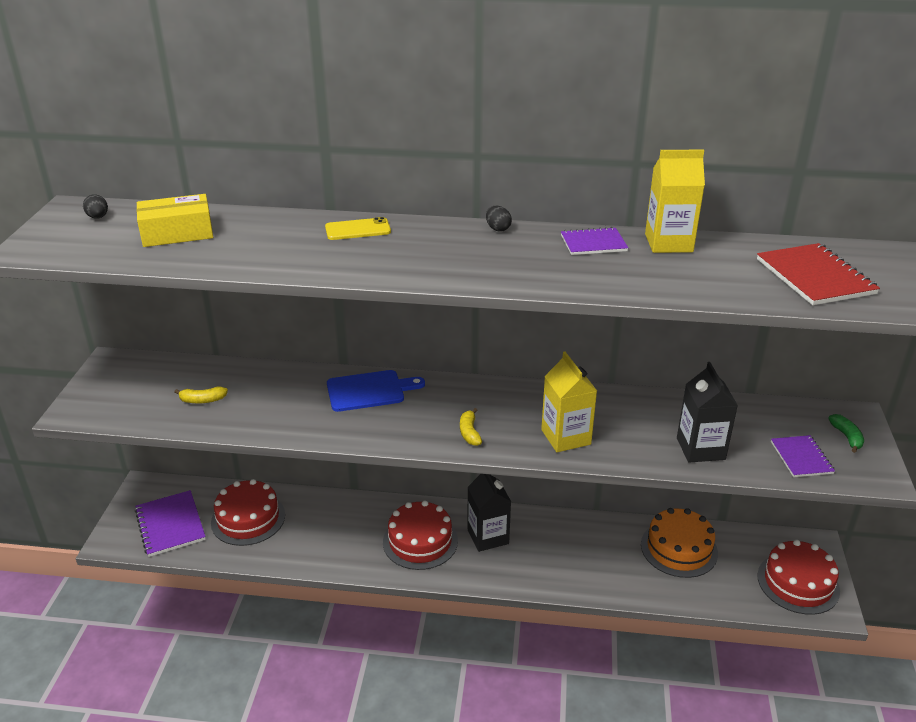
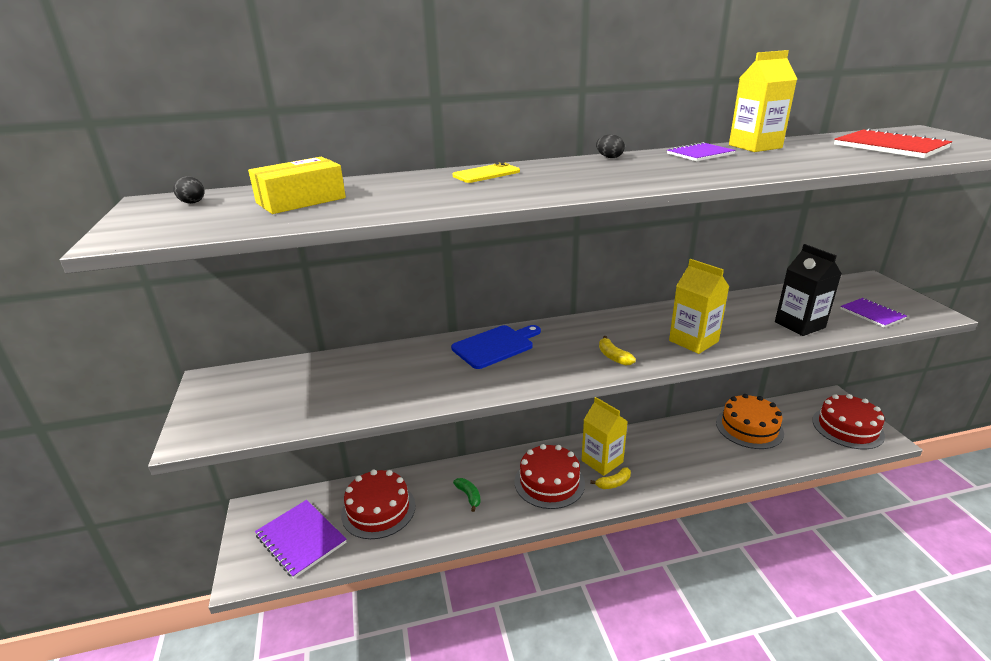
camera: 20 degrees left, 5 degrees down
(202, 400) = (336, 391): yellow banana -> yellow banana (613, 483)
(488, 536) = (602, 461): black carton -> yellow carton
(846, 437) = (883, 294): green banana -> green banana (469, 496)

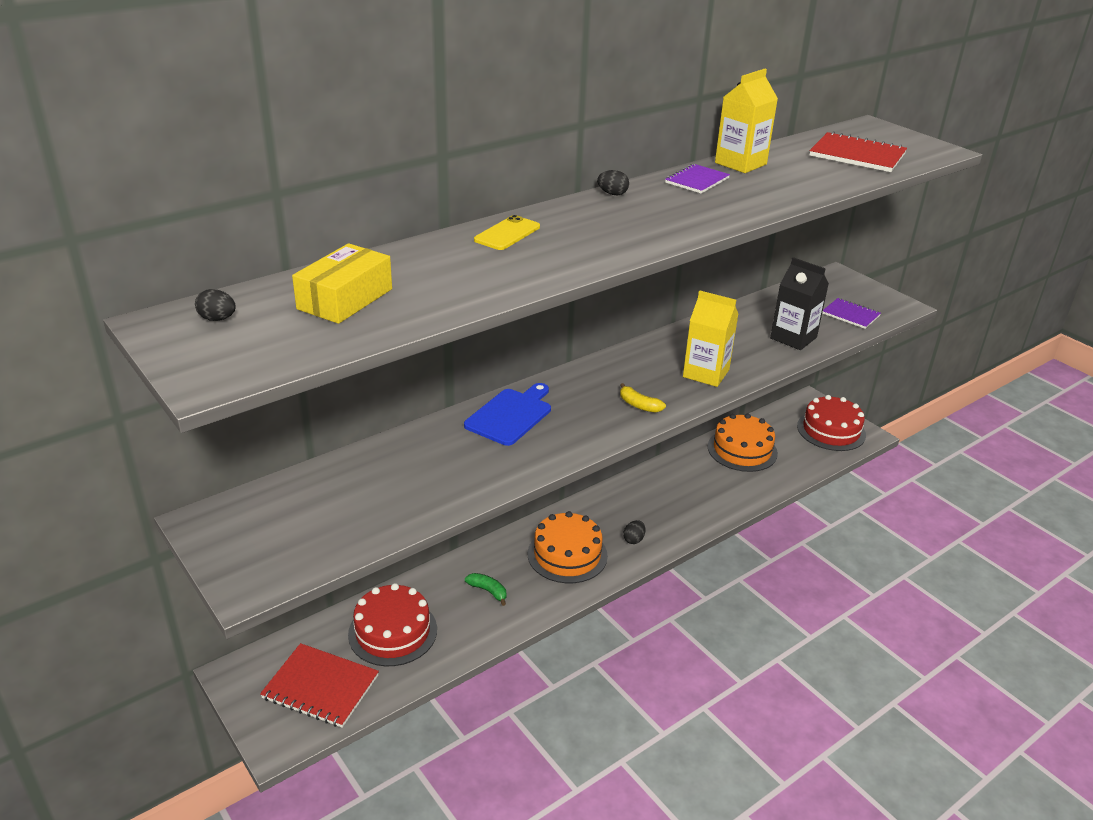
camera: 25 degrees left, 5 degrees up
(301, 539) = (320, 687): purple notebook -> red notebook
(549, 482) = (567, 554): red cake -> orange cake
(602, 461) = (611, 519): yellow carton -> none
(613, 483) = (633, 539): yellow banana -> black egg

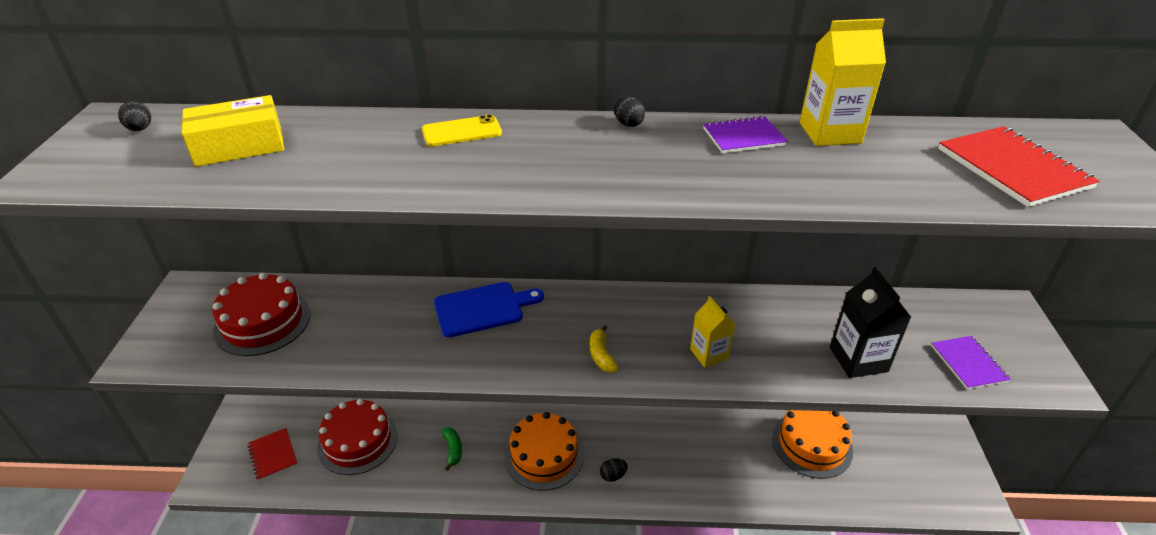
camera: 40 degrees right, 5 degrees up
(320, 687) = (273, 455): red notebook -> red notebook, size x0.63
(706, 373) = (709, 354): yellow carton -> yellow carton, size x0.66
(831, 430) = (938, 476): red cake -> red cake (262, 322)

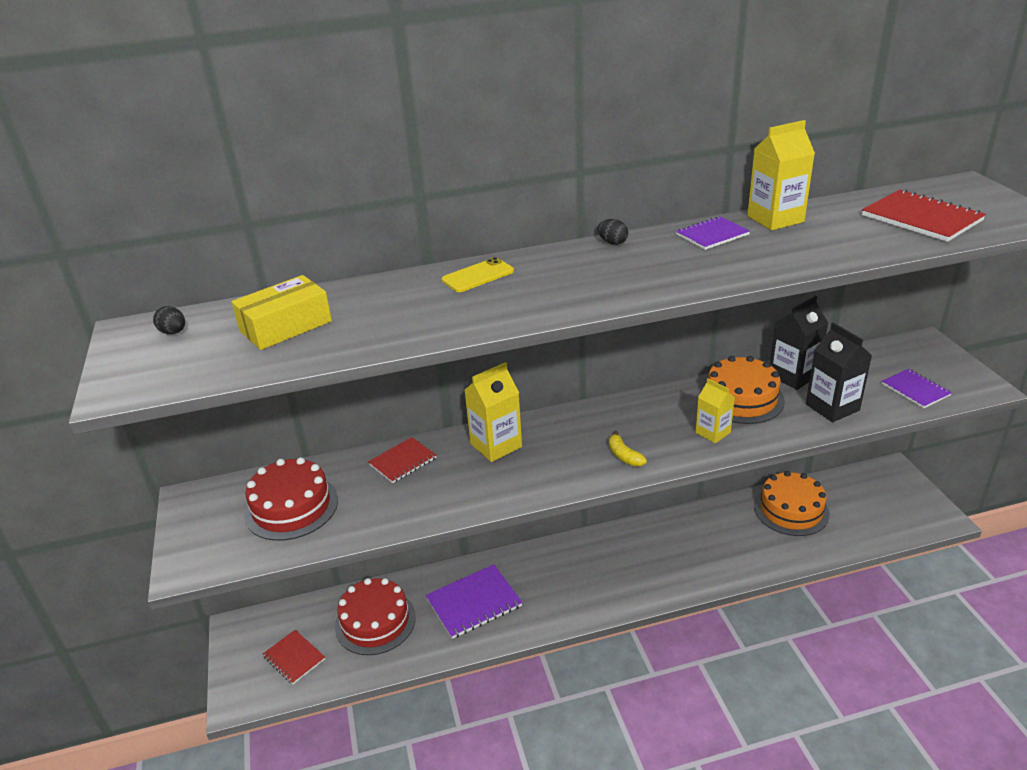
camera: 15 degrees left, 5 degrees down
(387, 302) = (403, 461): none -> red notebook
(453, 450) = (474, 603): green banana -> purple notebook
(482, 309) = (496, 445): blue cutting board -> yellow carton
(544, 455) = (562, 583): orange cake -> orange cake (741, 398)
(613, 476) = (633, 582): black egg -> none
(833, 310) = (793, 376): none -> black carton

